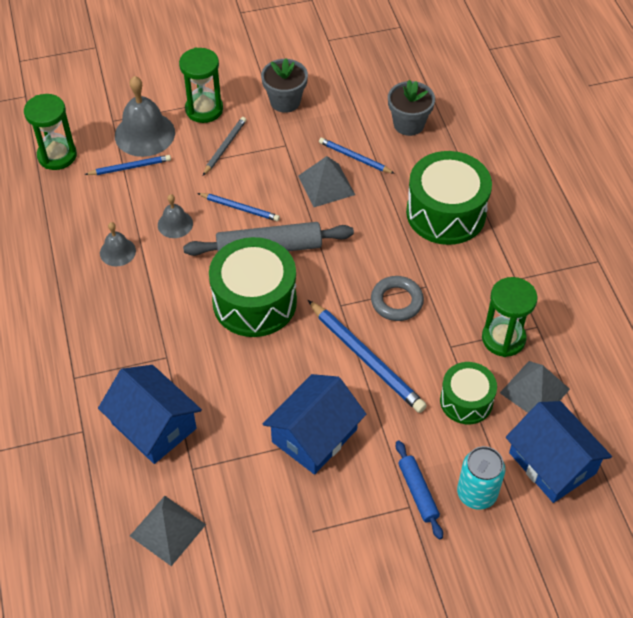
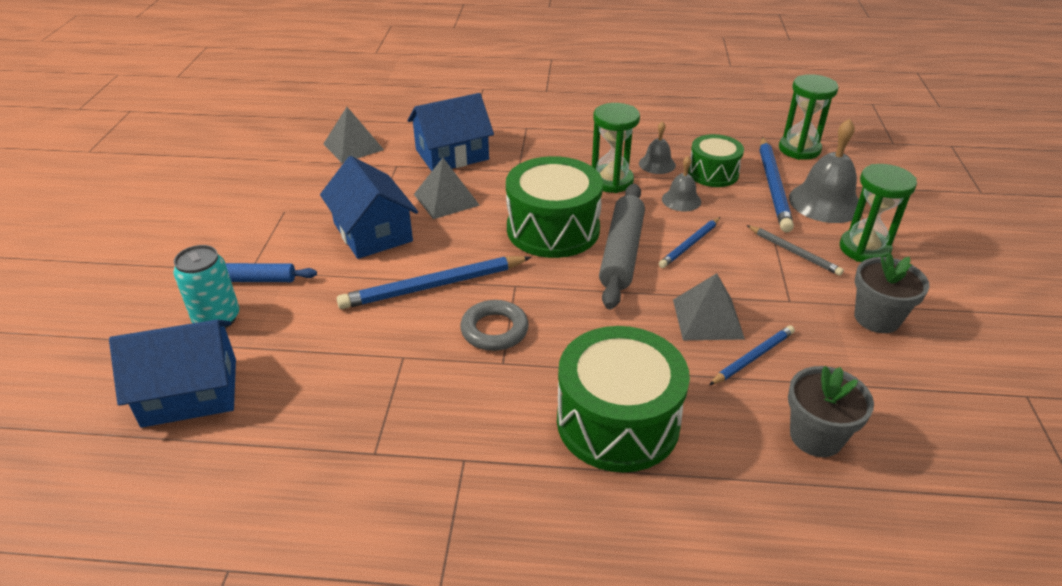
camera: 110 degrees right, 15 degrees down
(130, 167) = (773, 186): blue pencil -> blue pencil, size x1.74
(466, 401) = (324, 346): green drum -> green drum (713, 173)
(503, 338) = (380, 409): green hourglass -> green hourglass (611, 181)
(534, 391) = (288, 412): grey pyramid -> grey pyramid (446, 199)

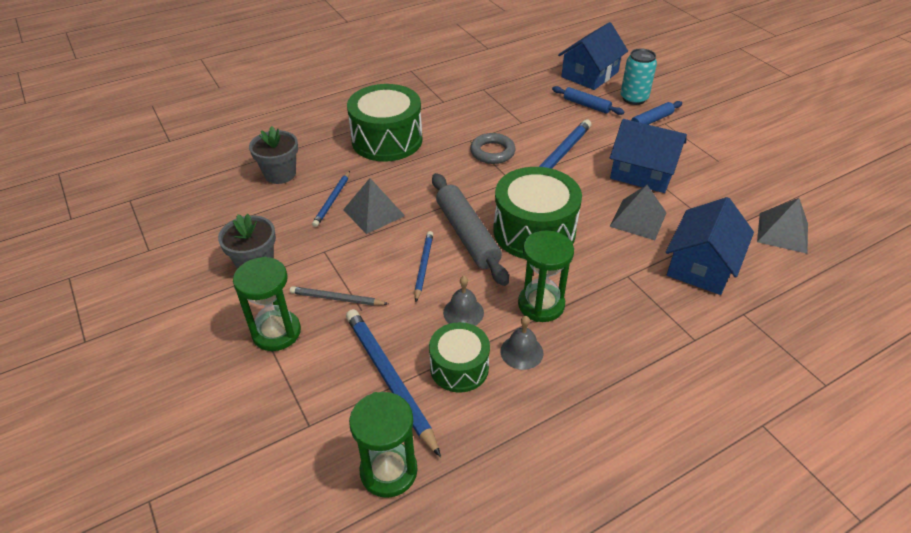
camera: 145 degrees right, 5 degrees up
(287, 340) = (586, 105): none -> blue rolling pin
(825, 202) = (328, 381): grey bell -> none

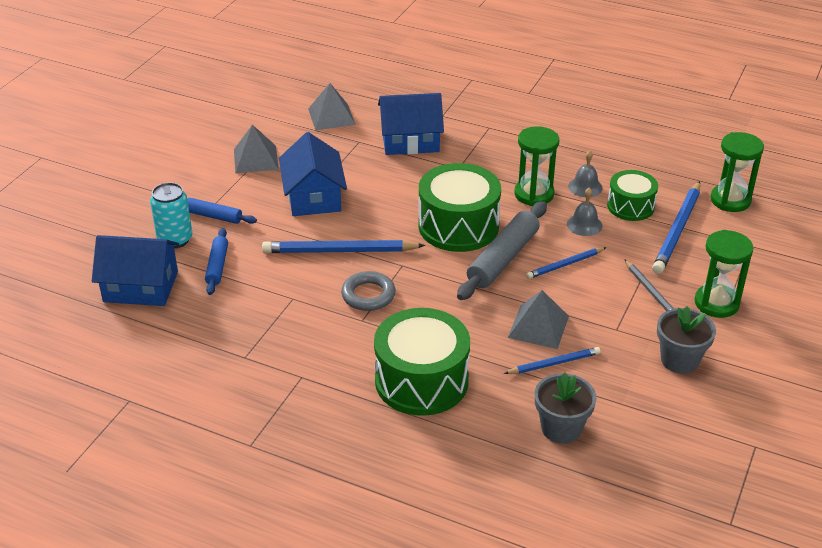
camera: 125 degrees left, 5 degrees down
(638, 219) = (385, 181): grey pyramid -> grey pyramid (256, 159)

